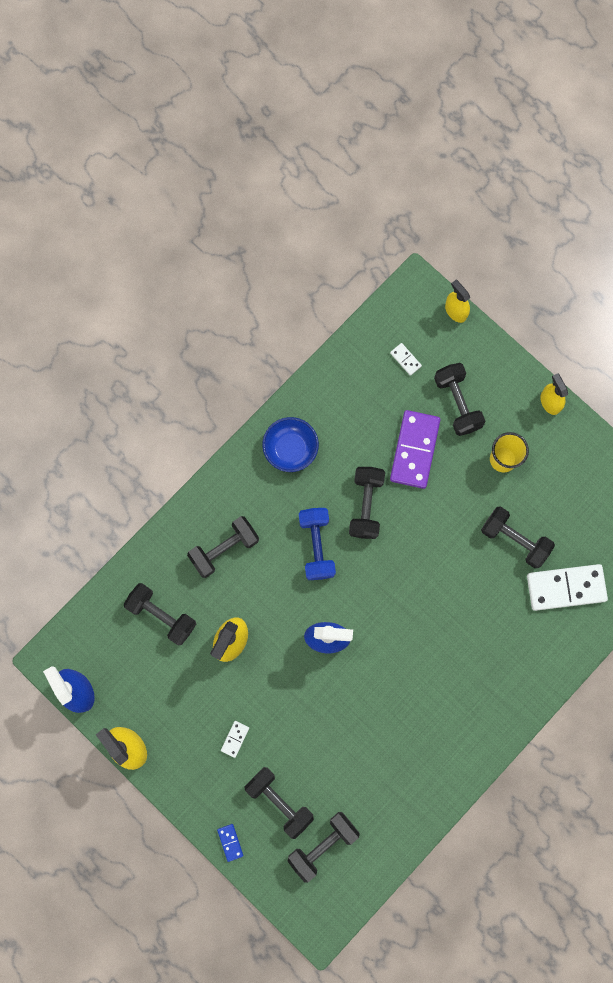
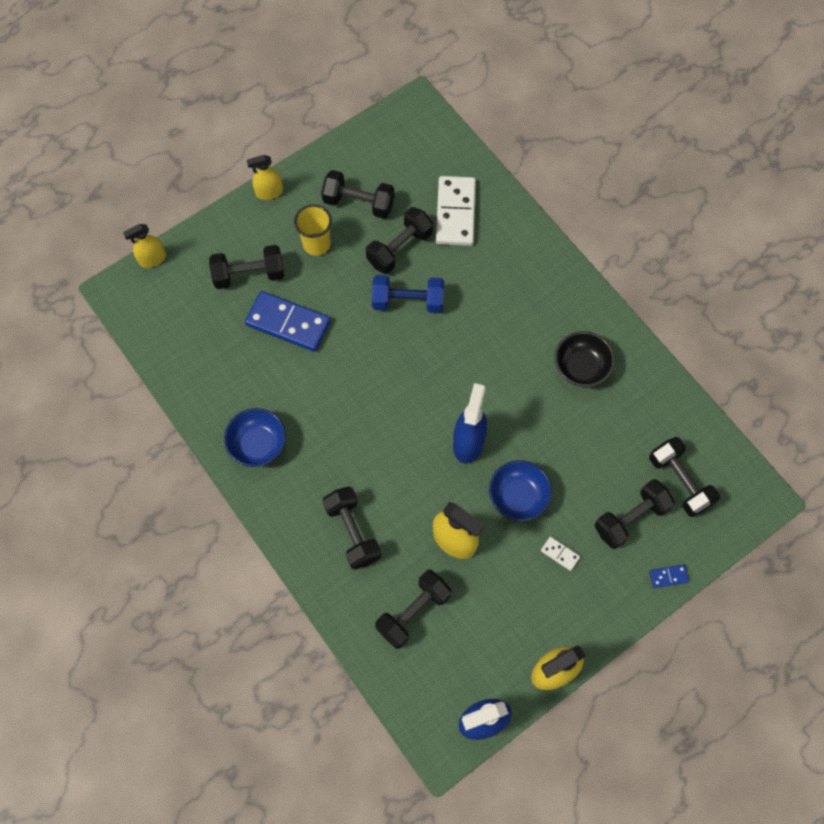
camera: 80 degrees left, 10 degrees down
(282, 693) = (518, 497): none -> blue bowl
(316, 546) = (368, 436): blue dumbbell -> blue dumbbell (408, 301)
(366, 505) = (335, 380): black dumbbell -> black dumbbell (358, 203)
(405, 359) = (190, 315): white domino -> none
(414, 450) = (288, 323): purple domino -> blue domino
(422, 735) = (581, 367): none -> black bowl

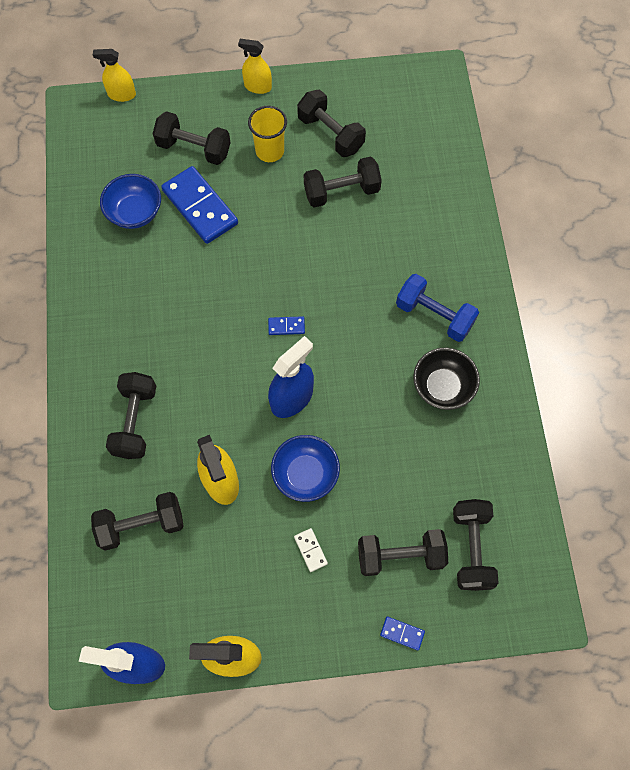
camera: 30 degrees right, 0 degrees up
(258, 444) = (105, 299): blue bowl -> blue bowl (135, 212)
(408, 301) = (318, 242): blue dumbbell -> blue dumbbell (434, 315)
(426, 386) = (286, 326): none -> blue domino
(455, 213) = (414, 185): white domino -> none

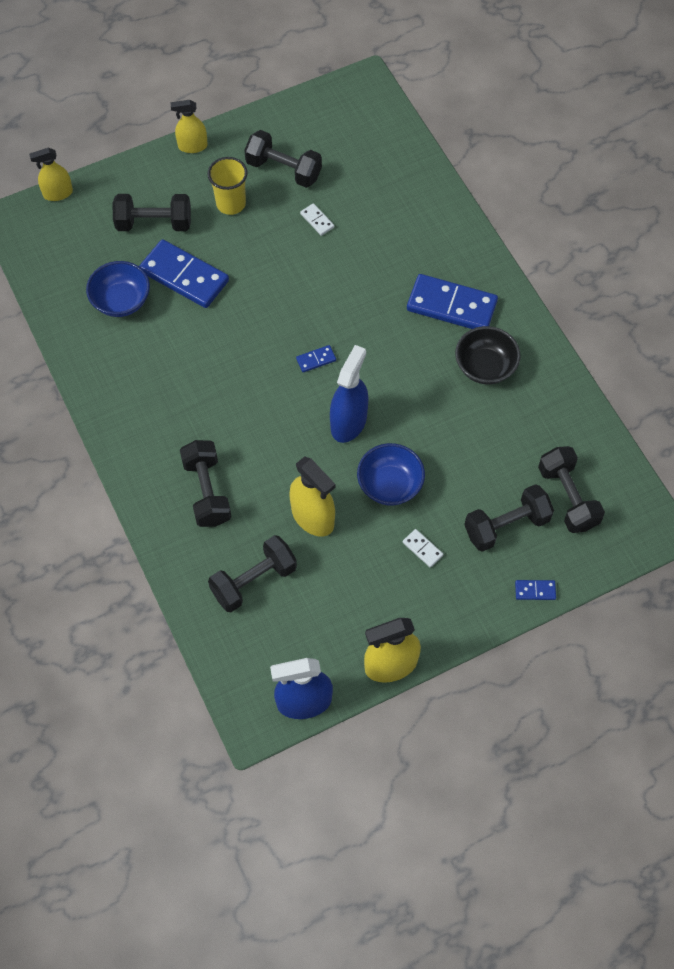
camera: 20 degrees left, 5 degrees down
(341, 192) = (317, 220): black dumbbell -> white domino
(434, 315) = (451, 306): blue dumbbell -> blue domino

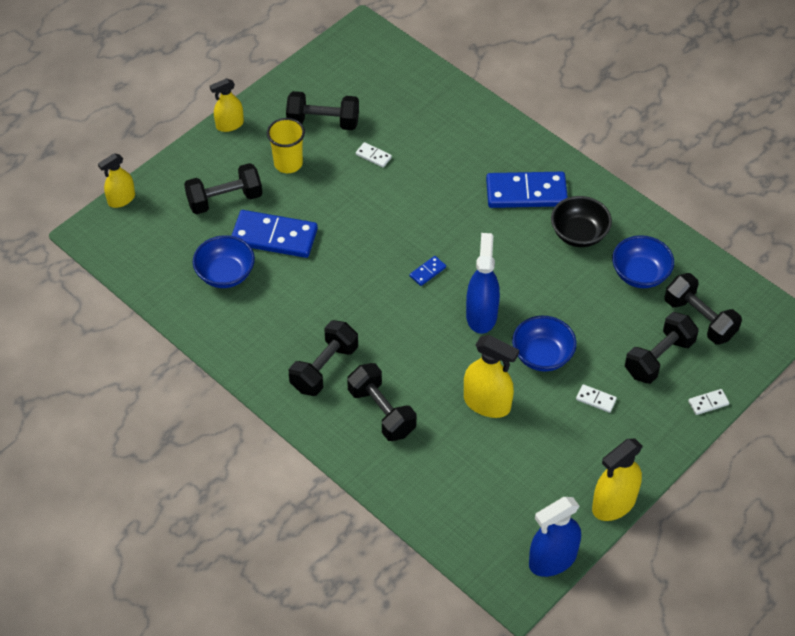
camera: 20 degrees left, 10 degrees down
(254, 581) = (460, 473): black dumbbell -> black dumbbell (324, 368)
(528, 429) = (640, 274): none -> blue bowl
(535, 590) = (708, 403): blue domino -> white domino

